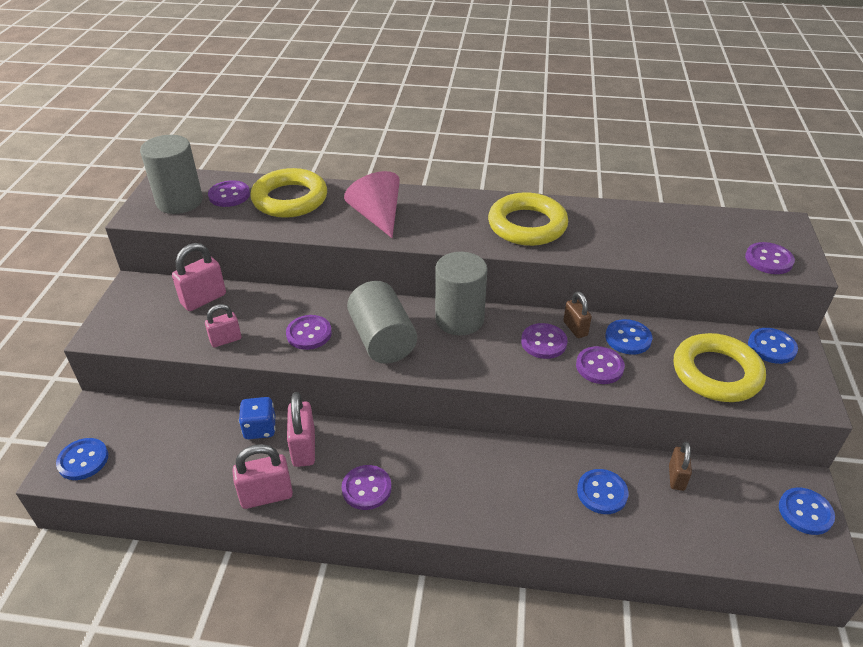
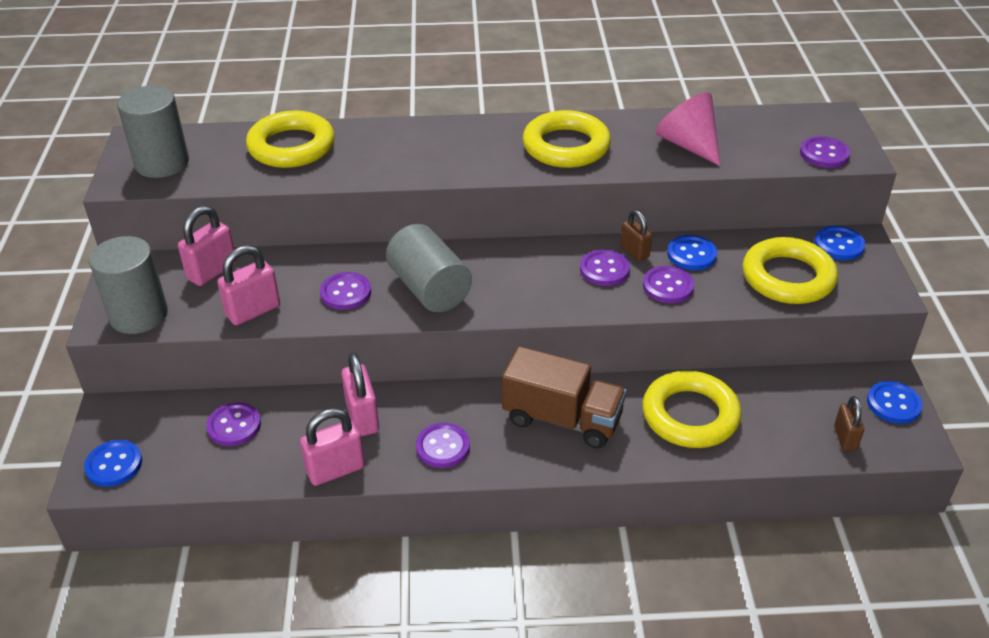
camera: 10 degrees left, 0 degrees up
(226, 340) = (253, 311): pink padlock -> pink padlock, size x1.54
(229, 195) = (218, 150): purple button -> purple button (234, 426)
(260, 428) = (307, 404): blue dice -> none
(377, 216) = (398, 155): pink cone -> pink cone (688, 145)
(459, 319) = (508, 257): grey cylinder -> grey cylinder (139, 315)
(481, 478) = (562, 419): none -> brown truck
(602, 492) = (690, 415): blue button -> yellow ring
(676, 477) = (762, 390): brown padlock -> brown padlock (845, 438)

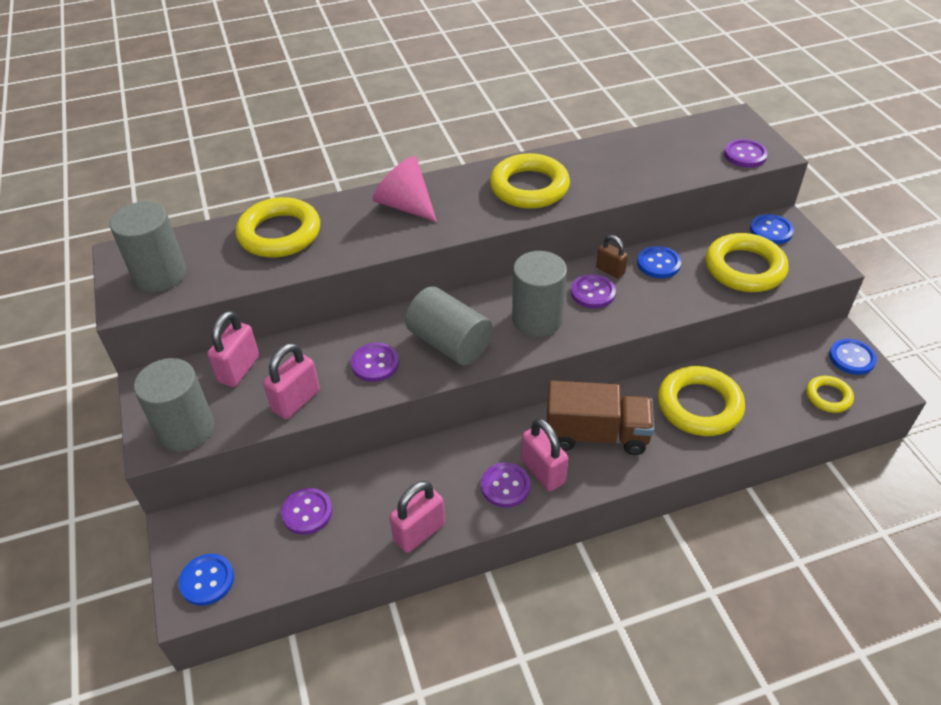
camera: 15 degrees left, 5 degrees up
(362, 417) = (422, 475): pink padlock -> pink padlock (543, 471)
(532, 284) = (537, 319): none -> grey cylinder
(668, 286) = (652, 297): purple button -> none
(688, 145) = (632, 167): pink cone -> pink cone (405, 205)
(845, 438) = (828, 397): brown padlock -> yellow ring

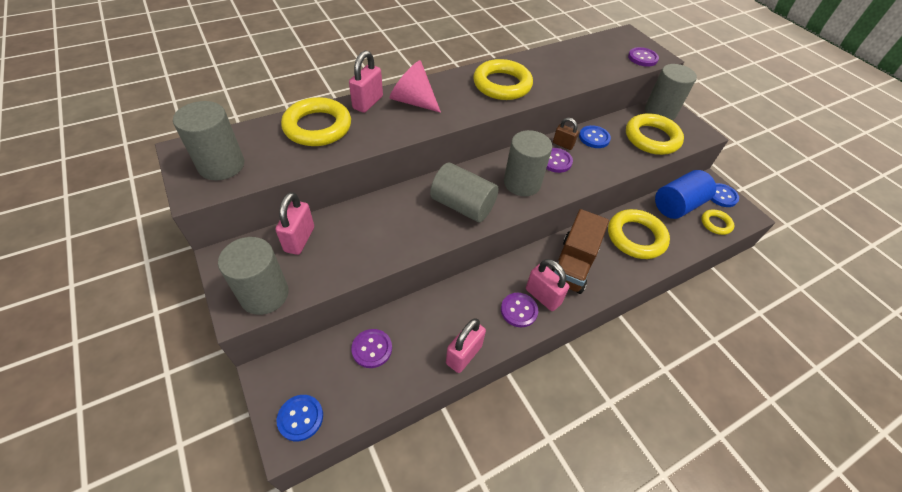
camera: 15 degrees left, 5 degrees up
(296, 401) = (353, 261): pink padlock -> pink padlock (368, 103)
(375, 363) = (409, 226): purple button -> none
(596, 434) = (572, 265): brown truck -> brown truck turned 120 degrees clockwise
(771, 231) = (660, 112): blue button -> grey cylinder
(777, 366) = (677, 205): none -> blue cylinder

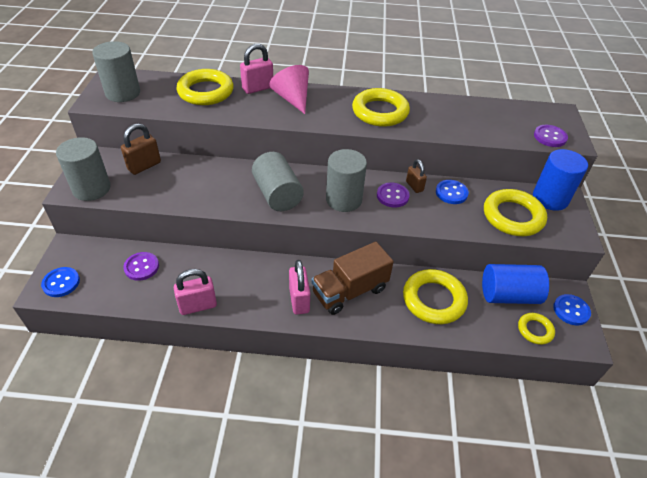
camera: 35 degrees right, 5 degrees down
(299, 239) = (144, 166): pink padlock -> brown padlock
(519, 310) = (269, 299): purple button -> none
(660, 112) = (550, 198): grey cylinder -> blue cylinder

